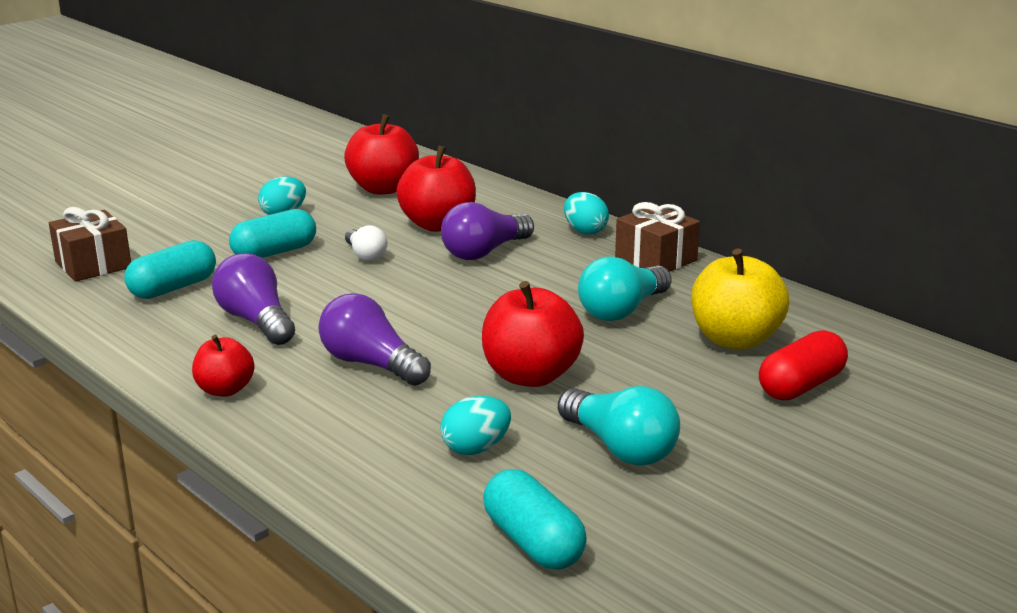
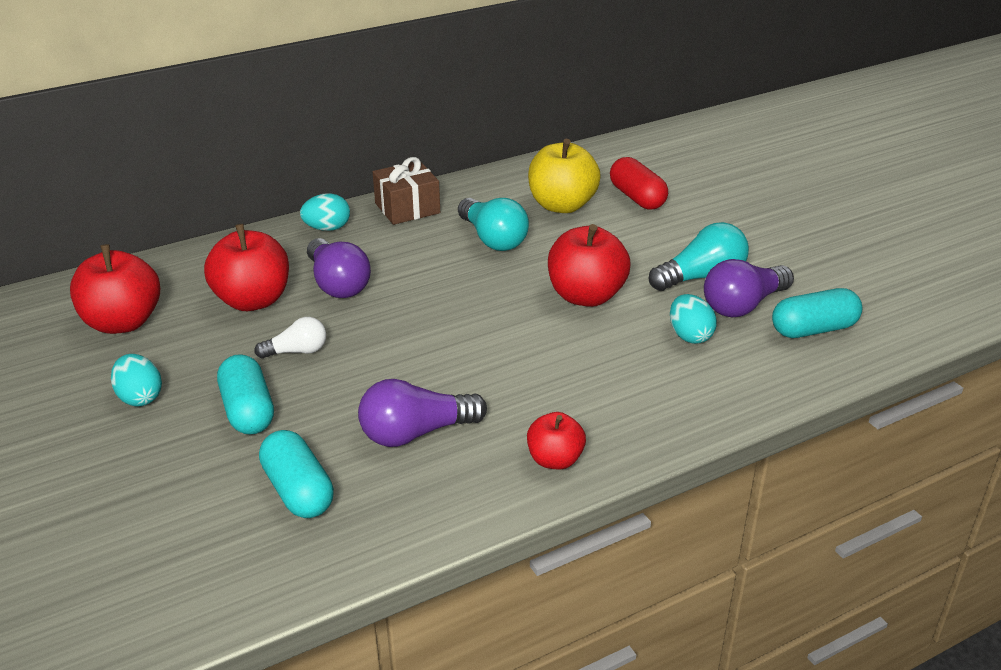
camera: 75 degrees left, 10 degrees up
(93, 264) = (181, 561): brown gift -> none
(371, 364) = (536, 371): purple light bulb -> purple light bulb (743, 305)

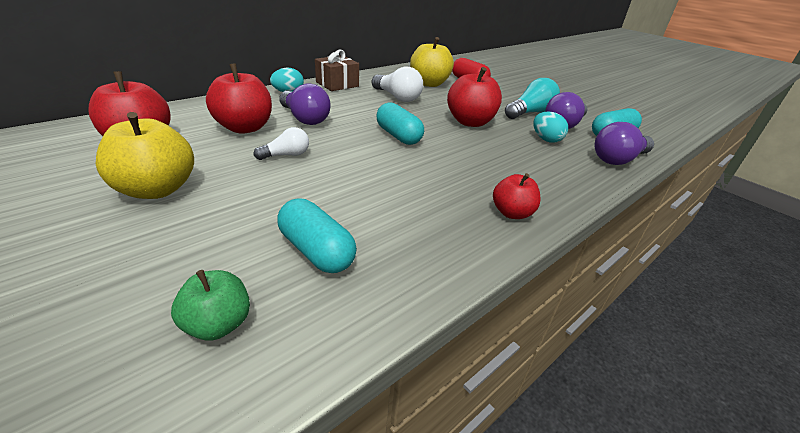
camera: 15 degrees left, 0 degrees up
(140, 397) = (157, 189): turquoise egg -> yellow apple
(188, 558) = (218, 324): none -> green apple
(248, 411) = (256, 194): turquoise capsule -> turquoise capsule (398, 136)
(416, 433) = (399, 202): purple light bulb -> purple light bulb (618, 159)
(493, 239) = (397, 97): turquoise light bulb -> white light bulb

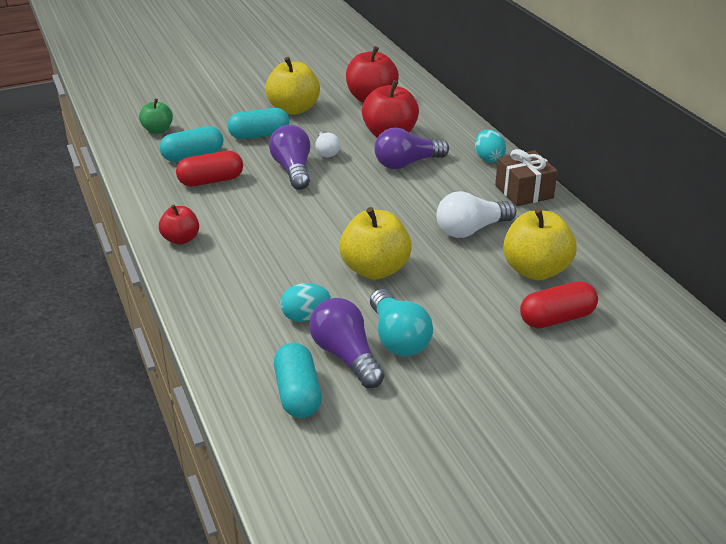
camera: 110 degrees right, 0 degrees up
(381, 219) = (211, 181): none -> red capsule
(398, 136) = (349, 211): turquoise capsule -> turquoise capsule (259, 135)
(470, 122) = (375, 269): red apple -> yellow apple
(618, 159) = (230, 358): purple light bulb -> purple light bulb (293, 170)

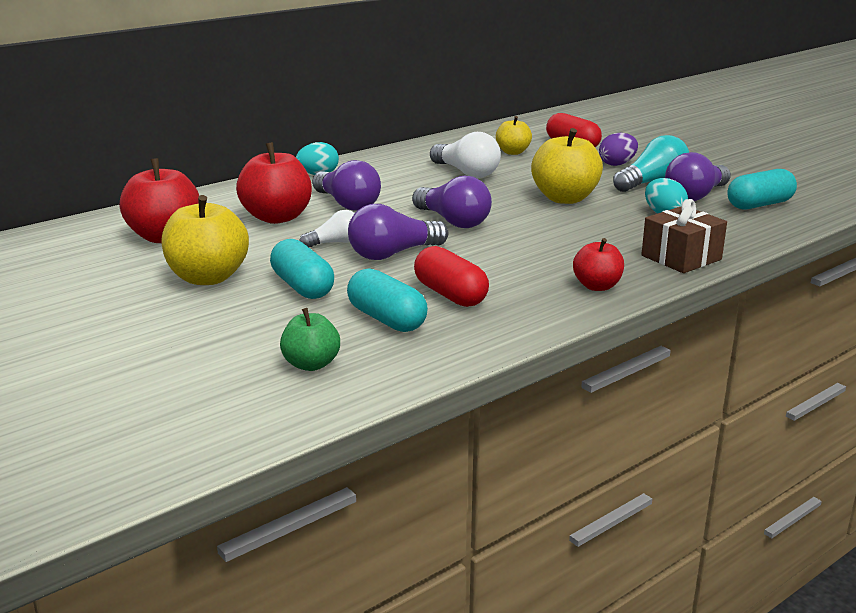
camera: 105 degrees left, 10 degrees down
(345, 203) = (453, 221): none -> purple light bulb
(473, 332) = (617, 164): none -> purple egg
(524, 191) = (381, 160): brown gift -> brown gift (681, 257)
(535, 270) = (513, 152): yellow apple -> yellow apple, size x0.59

